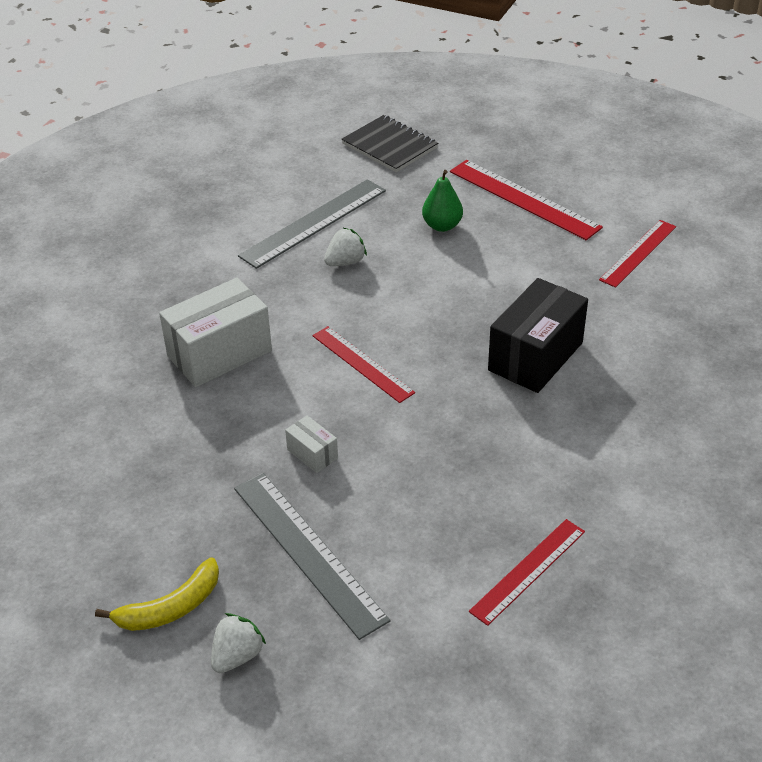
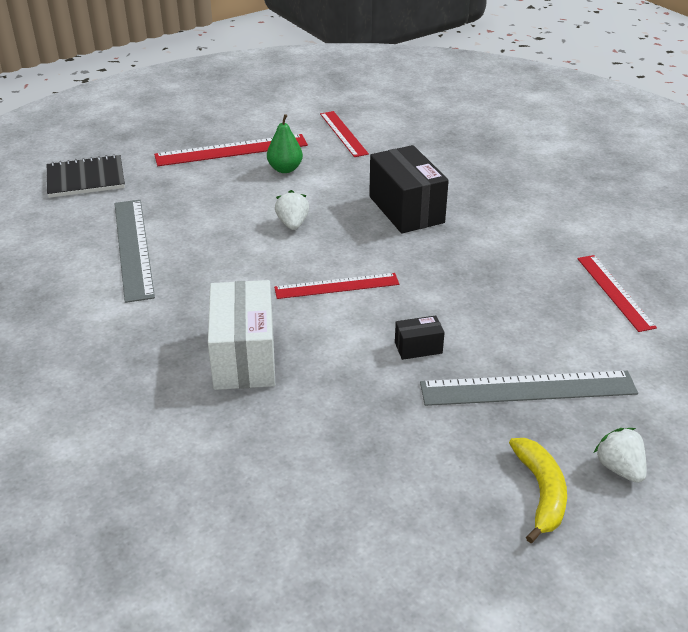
camera: 60 degrees left, 5 degrees down
(312, 454) = (418, 348): white box -> black box
(345, 262) = (204, 250): white strawberry -> white strawberry (292, 224)
(442, 226) = (217, 193): green pear -> green pear (285, 169)

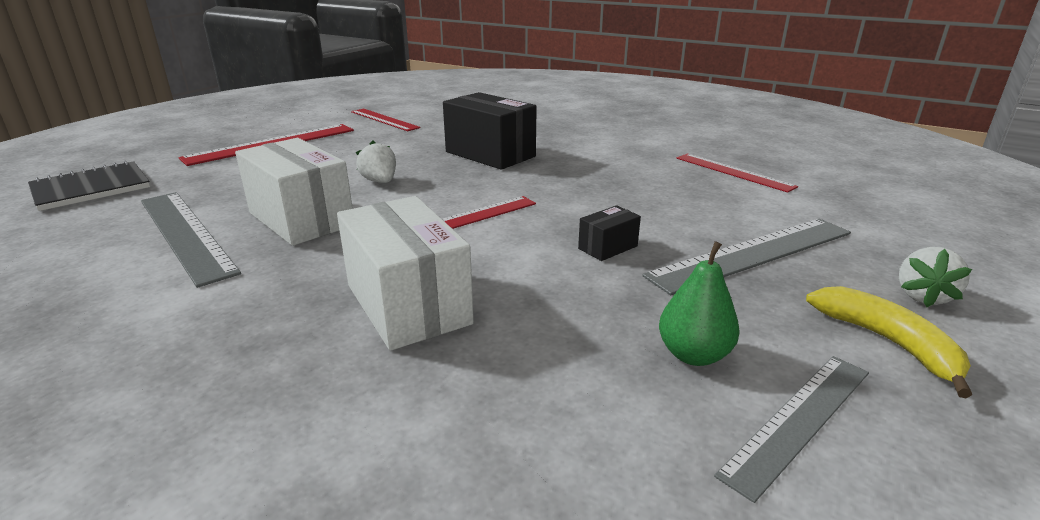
camera: 25 degrees left, 10 degrees down
(214, 253) = (301, 219): none -> white box
(285, 169) = (341, 147): green pear -> green pear (693, 355)
(417, 517) = (799, 420): none -> grey ruler
(619, 468) = (923, 296): white strawberry -> white strawberry turned 105 degrees counterclockwise

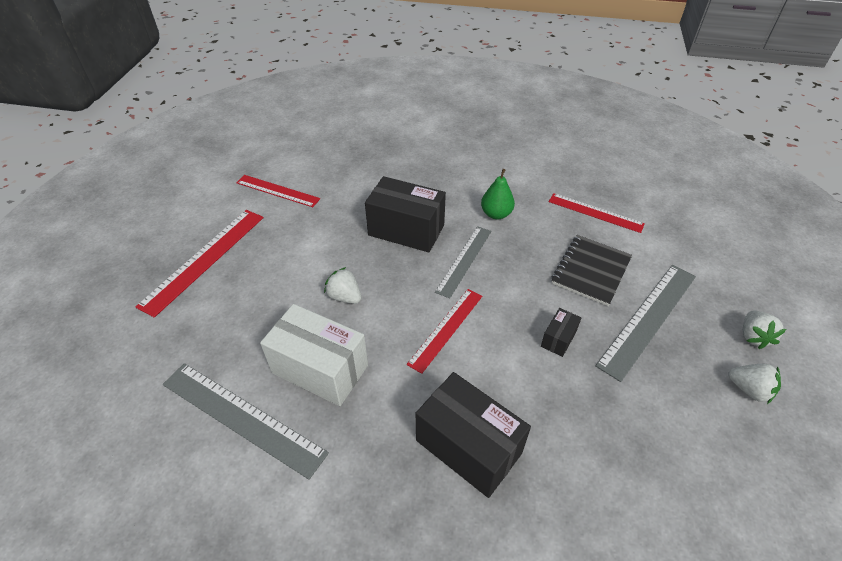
camera: 20 degrees left, 20 degrees up
(91, 188) = (94, 378): black notebook -> black notebook (590, 271)
(408, 304) = (468, 446): white box -> black box
(693, 355) = (658, 437): green pear -> green pear (496, 214)
(799, 420) = (729, 474): grey ruler -> grey ruler (464, 260)
(888, 342) = (749, 389): yellow banana -> white strawberry

